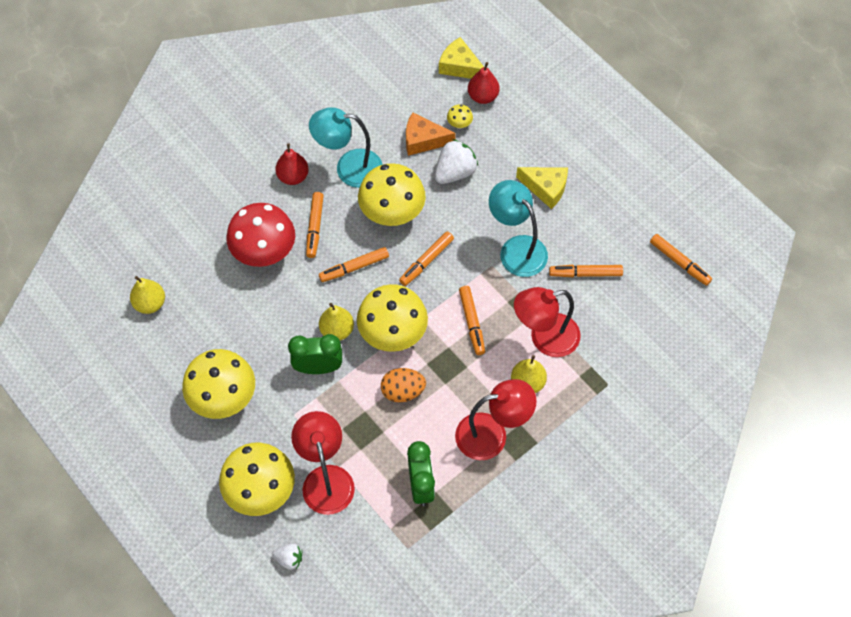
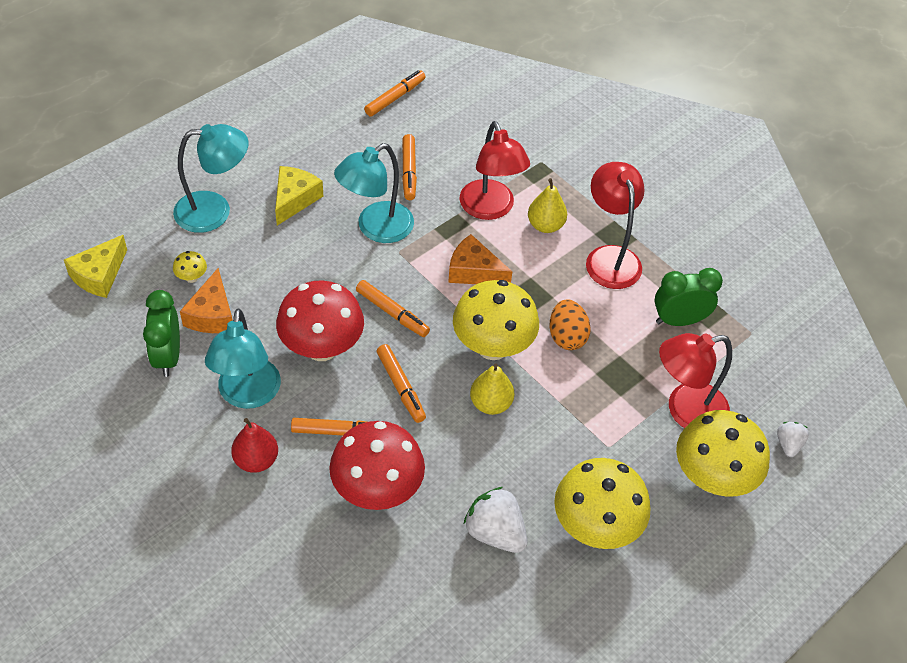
camera: 95 degrees left, 10 degrees down
(150, 303) = (459, 632): yellow pear -> none
(318, 367) = (543, 422): green clock -> green clock (168, 357)
(392, 213) = (322, 347): yellow mushroom -> red mushroom
(455, 172) = (264, 283): white strawberry -> white strawberry (495, 533)
(472, 322) = (474, 271): orange marker -> orange cheese
(483, 96) = (151, 253): red pear -> none
(529, 133) = (214, 211): none -> turquoise lamp

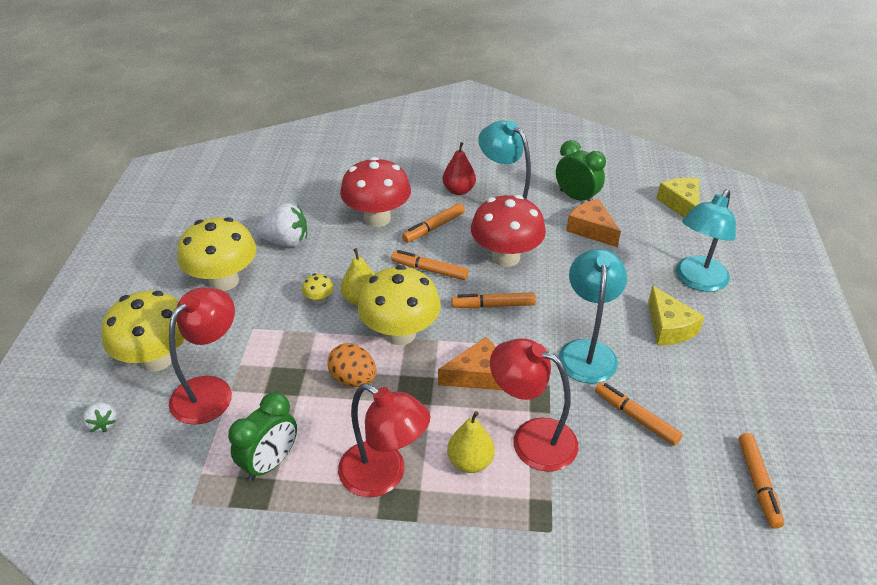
camera: 140 degrees right, 10 degrees down
(192, 277) = (636, 238): yellow mushroom -> yellow mushroom (319, 299)

